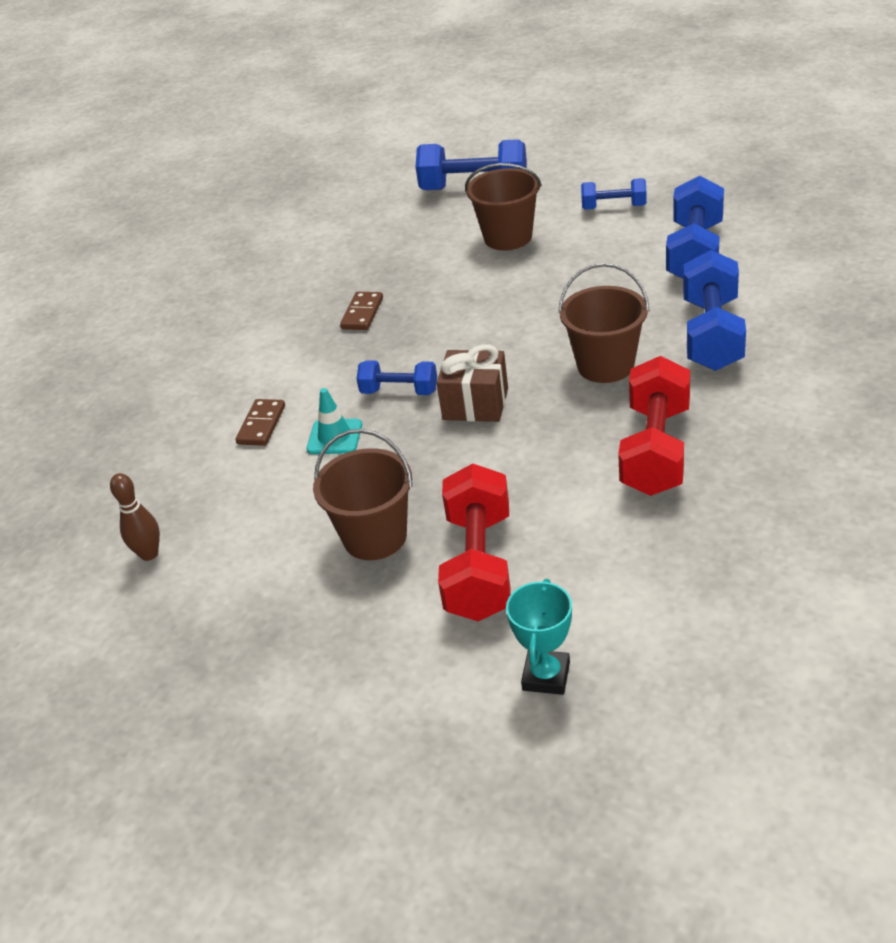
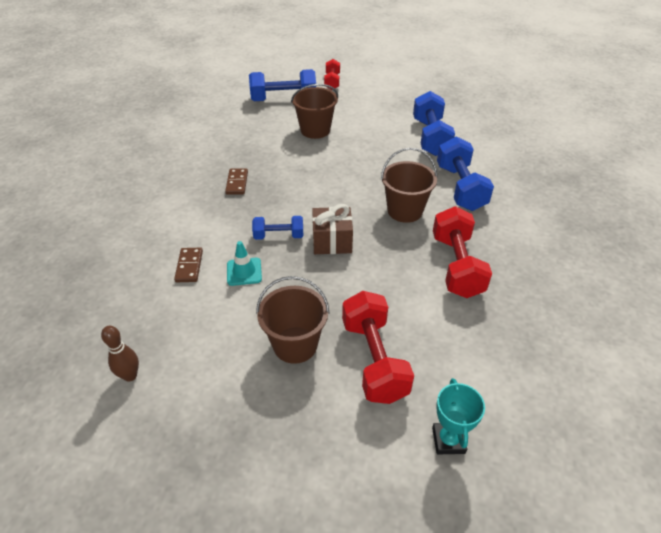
camera: 20 degrees left, 5 degrees up
(563, 159) = (332, 82): none -> red dumbbell
(614, 207) = (373, 110): blue dumbbell -> none

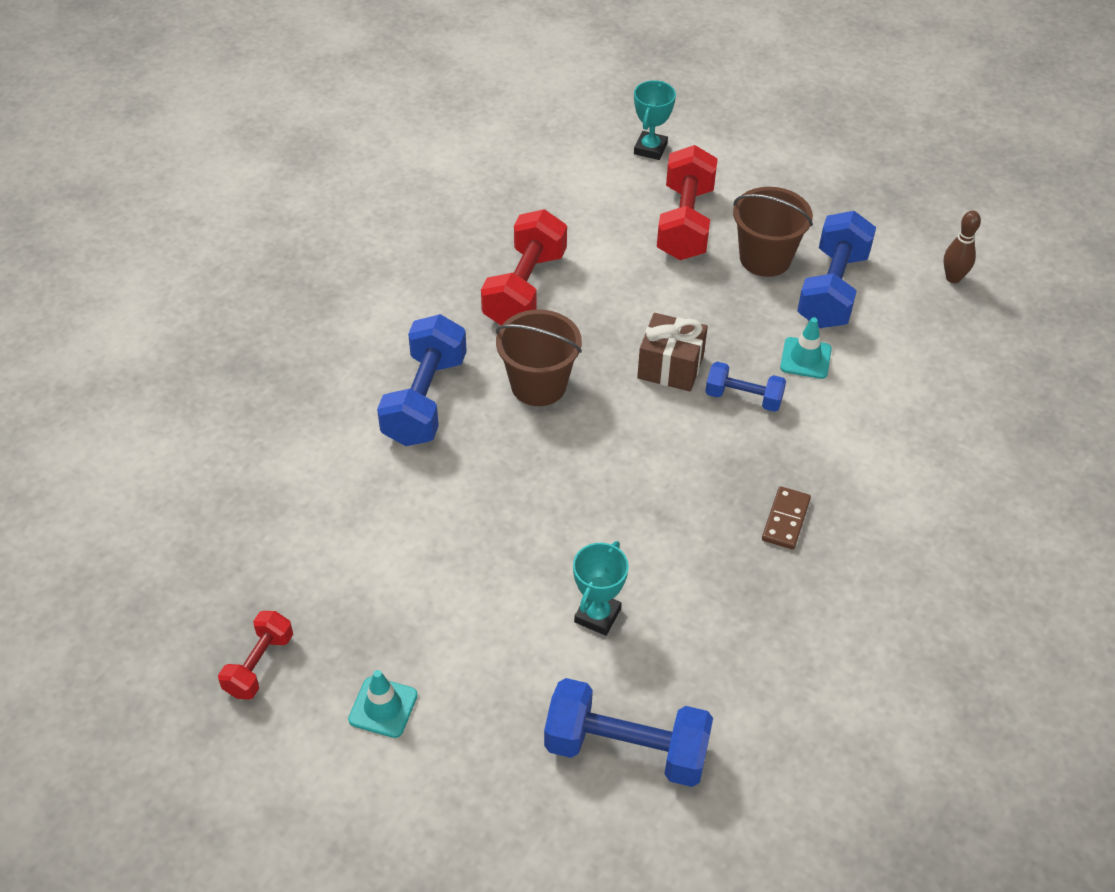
camera: 160 degrees left, 5 degrees up
(189, 266) = (880, 387): brown domino -> none
(315, 130) = (597, 615): brown bucket -> turquoise trophy
(332, 82) = (482, 786): red dumbbell -> red dumbbell (259, 665)
(383, 90) = (383, 707): none -> turquoise traffic cone
(430, 137) = (388, 523): blue dumbbell -> blue dumbbell (832, 289)

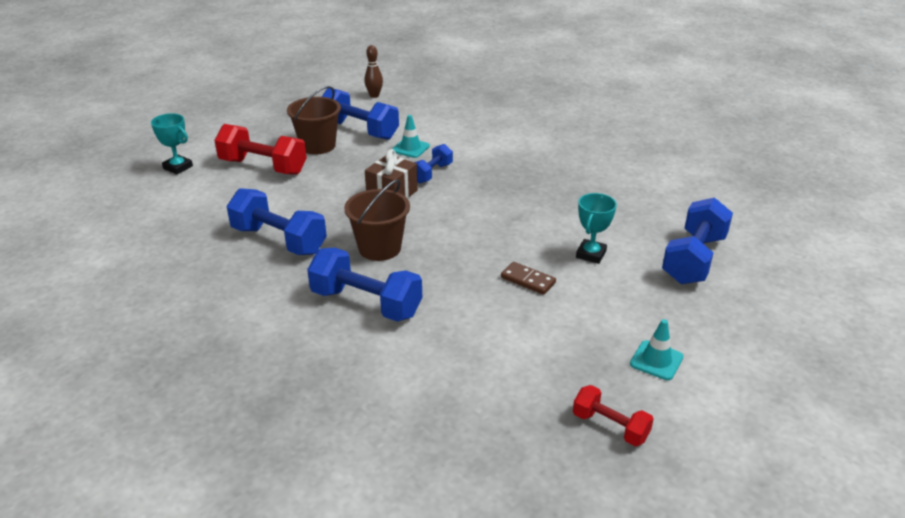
camera: 75 degrees left, 15 degrees down
(525, 288) = (279, 240): red dumbbell -> blue dumbbell
(597, 615) = (591, 254): turquoise trophy -> turquoise trophy turned 75 degrees clockwise
(785, 520) = (533, 177): brown domino -> brown domino (528, 280)

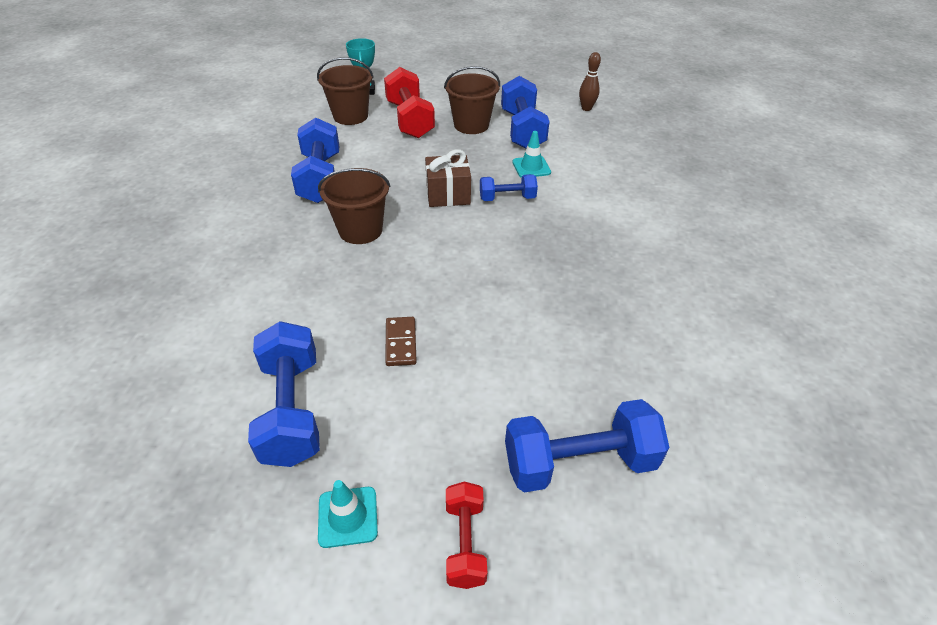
camera: 50 degrees right, 10 degrees up
(207, 190) = (350, 116): none -> brown bucket
(366, 303) = (276, 264): blue dumbbell -> blue dumbbell (292, 410)
(591, 254) = (493, 367): turquoise trophy -> none
(610, 427) = (204, 527): red dumbbell -> red dumbbell (465, 542)

